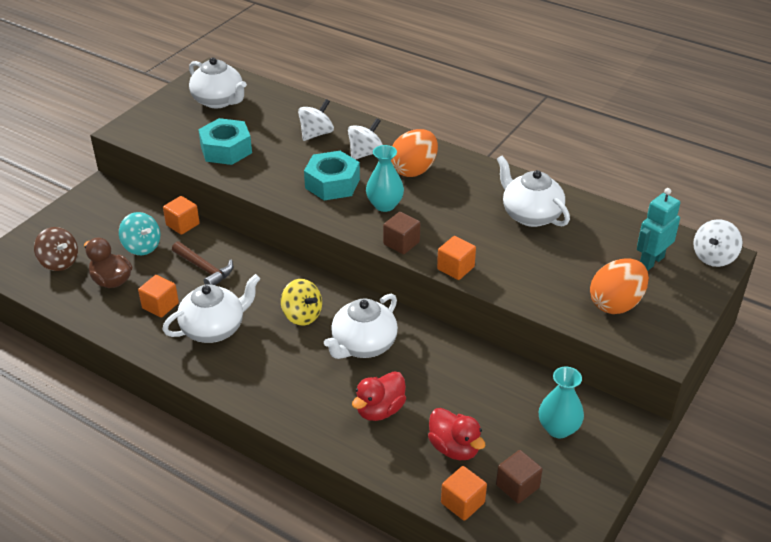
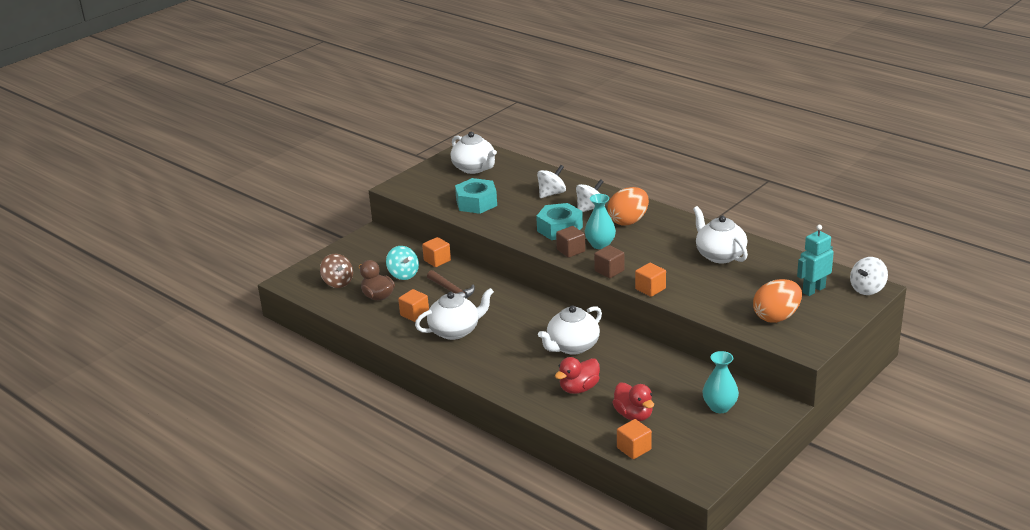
camera: 10 degrees right, 10 degrees down
(302, 315) = (526, 325): yellow spinning top -> none
(517, 486) = (679, 441): brown cube -> brown cube (571, 250)

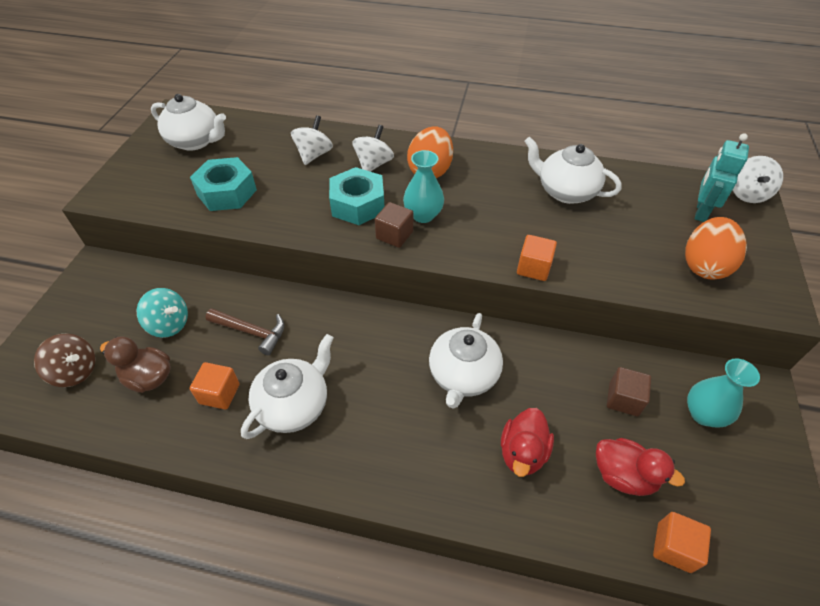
camera: 30 degrees left, 20 degrees up
(437, 260) = (205, 285): orange cube -> none
(609, 271) = (464, 254): brown cube -> brown cube (623, 399)

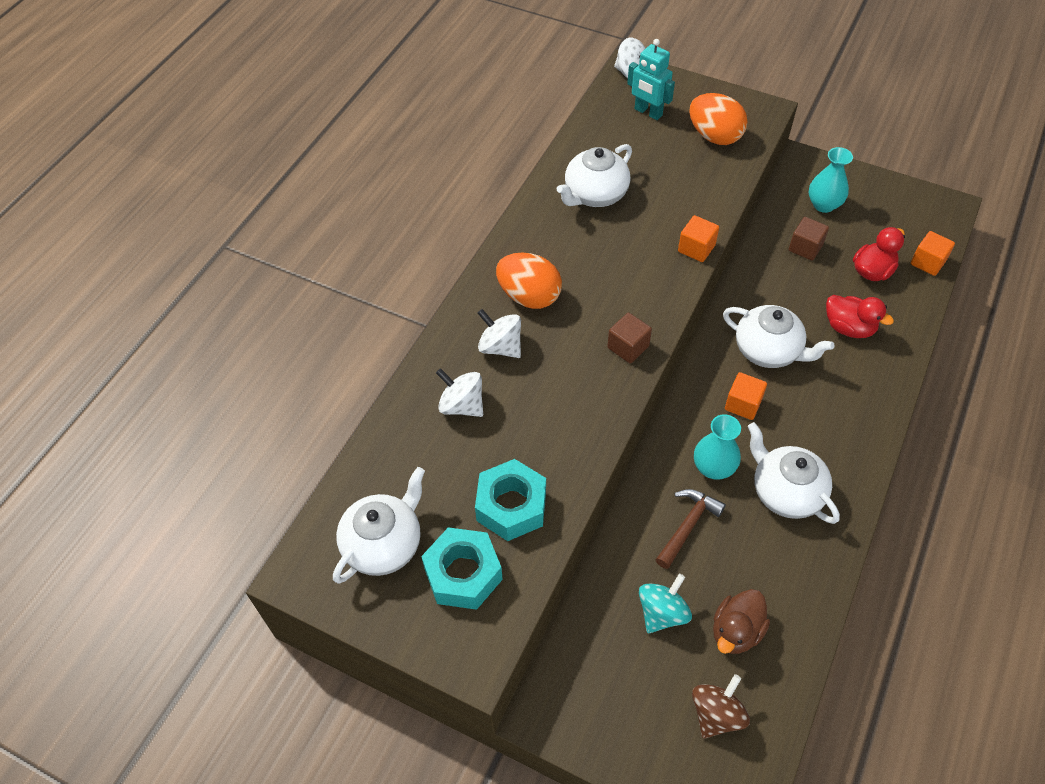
camera: 75 degrees left, 5 degrees up
(219, 393) = (765, 559): orange cube -> orange cube (743, 404)
(358, 204) = (570, 372): turquoise nut -> turquoise nut (463, 574)
(423, 215) = (602, 317): turquoise vase -> turquoise vase (713, 468)

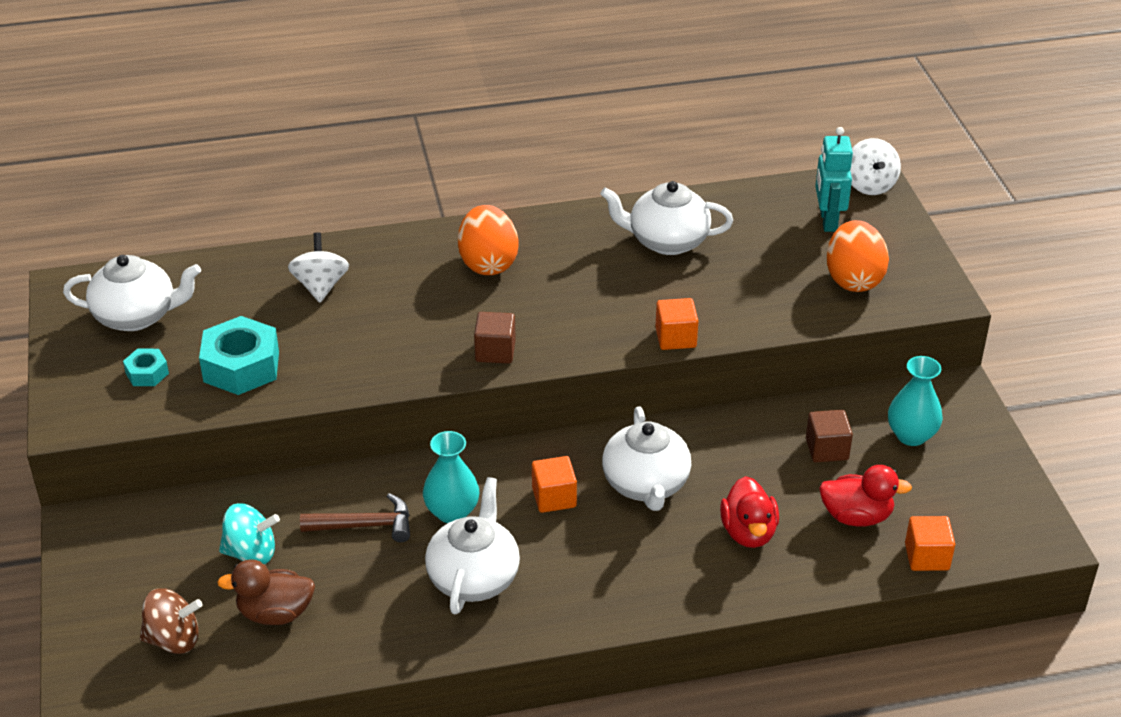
camera: 50 degrees right, 15 degrees down
(463, 574) = (147, 373): turquoise nut -> turquoise nut, size x0.52
(500, 347) = (410, 276): white spinning top -> none

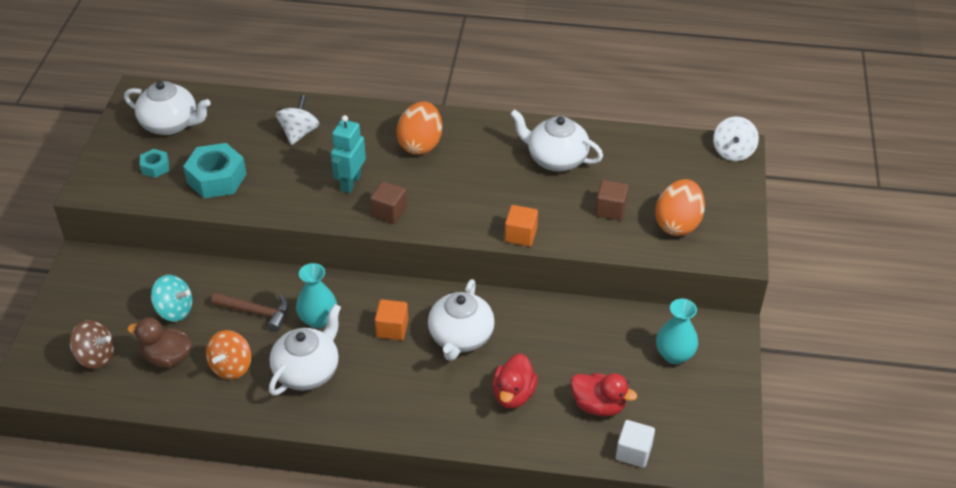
camera: 20 degrees right, 5 degrees up
(369, 600) = (231, 367): none -> orange spinning top
(827, 449) = (605, 348): brown cube -> brown cube (610, 209)
(828, 221) = (684, 172): turquoise robot -> turquoise robot (350, 183)
(927, 557) = (633, 452): orange cube -> white cube

